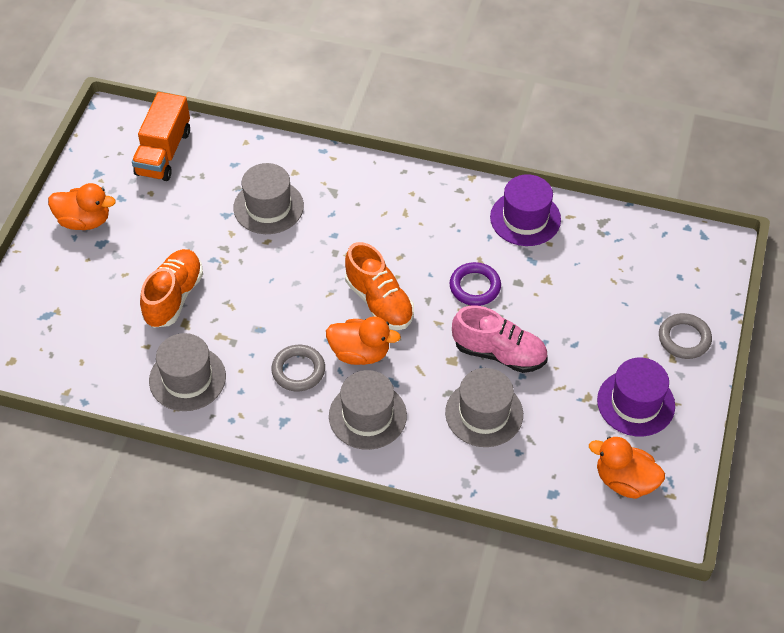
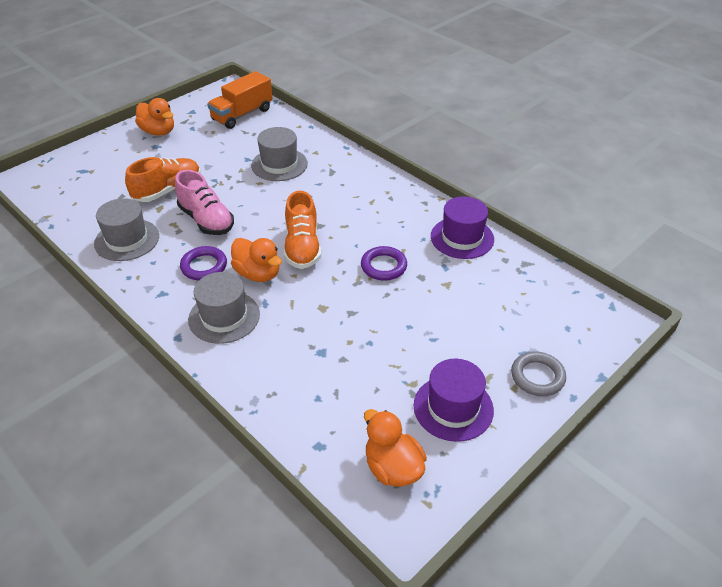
camera: 30 degrees right, 10 degrees down
(298, 370) = (204, 266): grey ring -> purple ring
(484, 413) = (314, 356): grey hat -> none
(499, 353) = (364, 318): pink shoe -> pink shoe (206, 220)

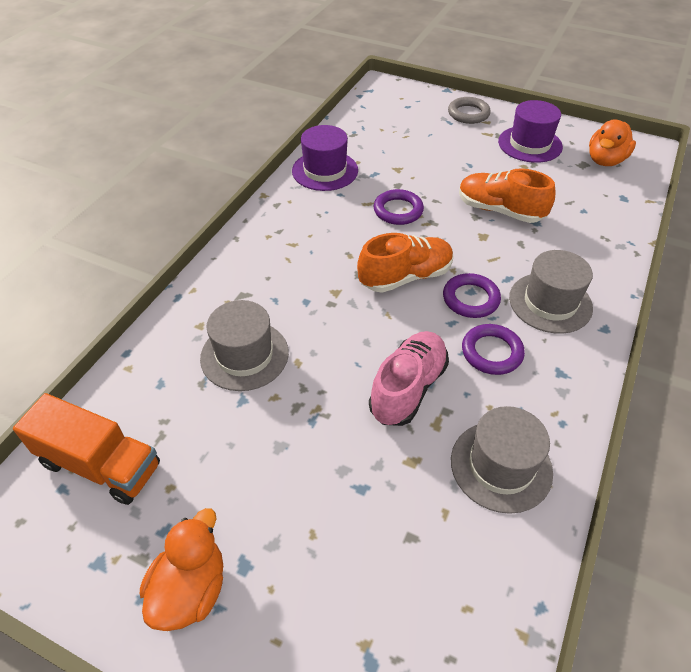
camera: 110 degrees left, 5 degrees up
(168, 190) = (366, 472): orange shoe -> orange shoe (500, 210)
(258, 274) = (470, 299): orange duck -> purple ring

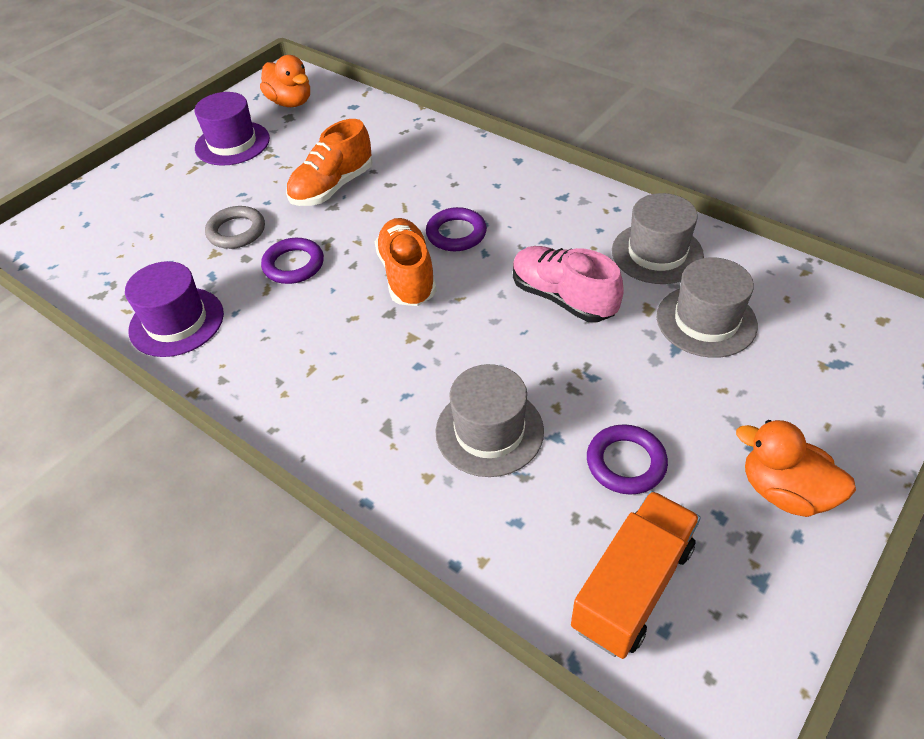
camera: 75 degrees left, 0 degrees up
(468, 114) = (142, 176): grey ring -> grey ring (236, 231)
(491, 352) = (530, 233): purple ring -> purple ring (626, 463)
(550, 302) = (477, 183): grey hat -> grey hat (706, 321)

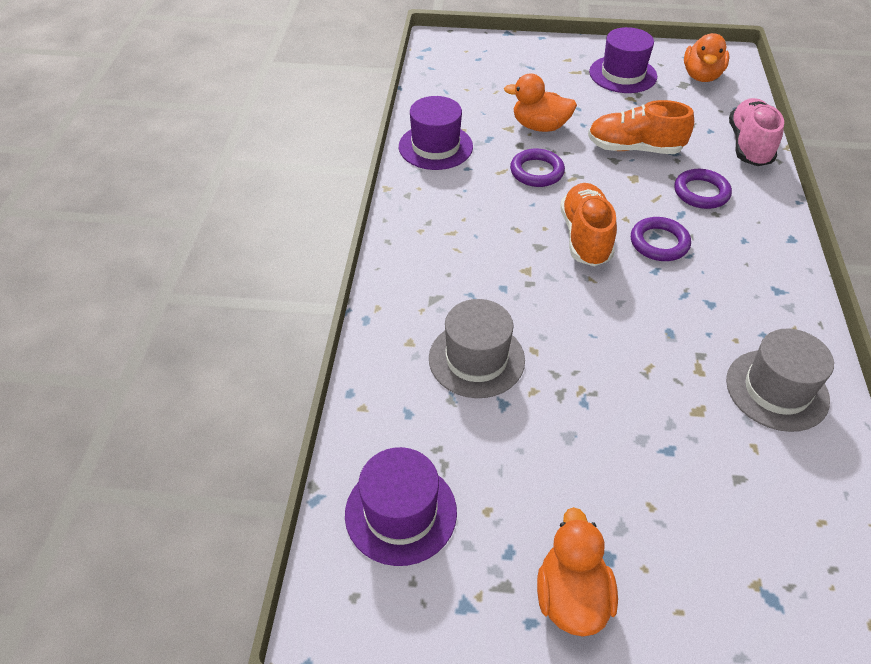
camera: 55 degrees right, 0 degrees up
(236, 231) = (539, 126): grey ring -> orange duck
(407, 276) = (585, 237): orange shoe -> orange shoe turned 45 degrees counterclockwise
(563, 298) = (653, 344): pink shoe -> pink shoe (749, 146)
(626, 463) = (513, 462): purple ring -> purple ring (701, 192)
(632, 587) = (401, 512): orange truck -> purple hat
(706, 321) = (725, 462): grey hat -> none

